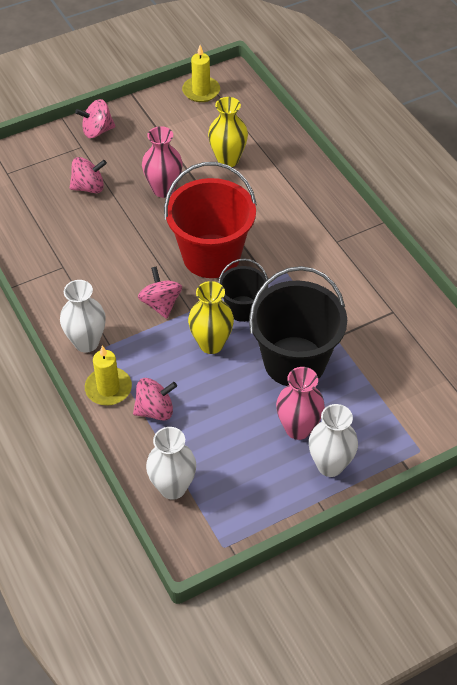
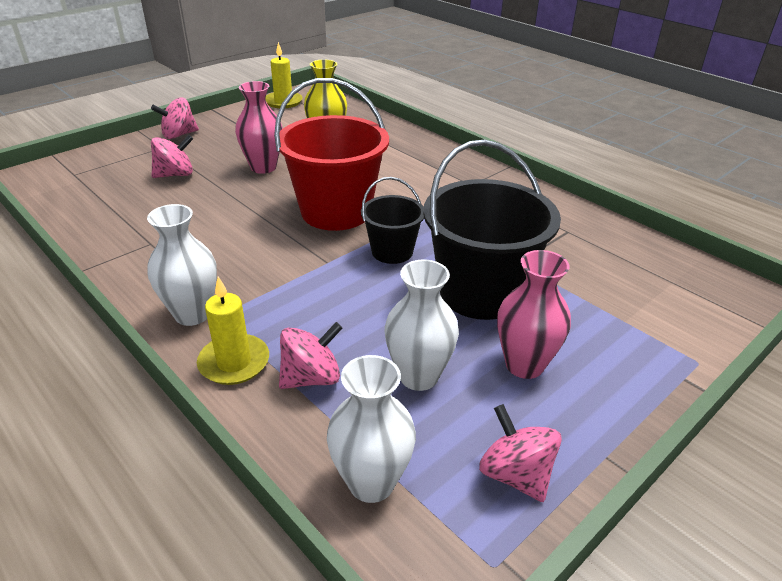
camera: 15 degrees left, 15 degrees down
(161, 304) = (287, 261): pink spinning top -> pink spinning top (515, 474)
(211, 344) = (366, 291): yellow vase -> none
(330, 465) = (593, 403): white vase -> white vase (418, 376)

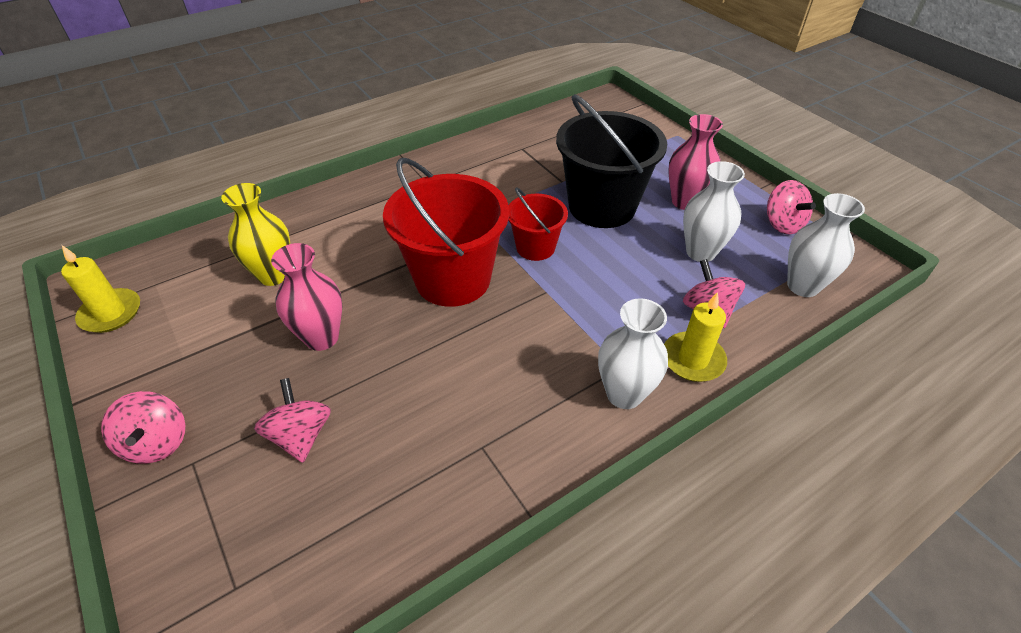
camera: 80 degrees left, 10 degrees up
(392, 251) = (535, 247): black bucket -> red bucket
(515, 474) = (782, 224): pink spinning top -> pink spinning top turned 90 degrees counterclockwise

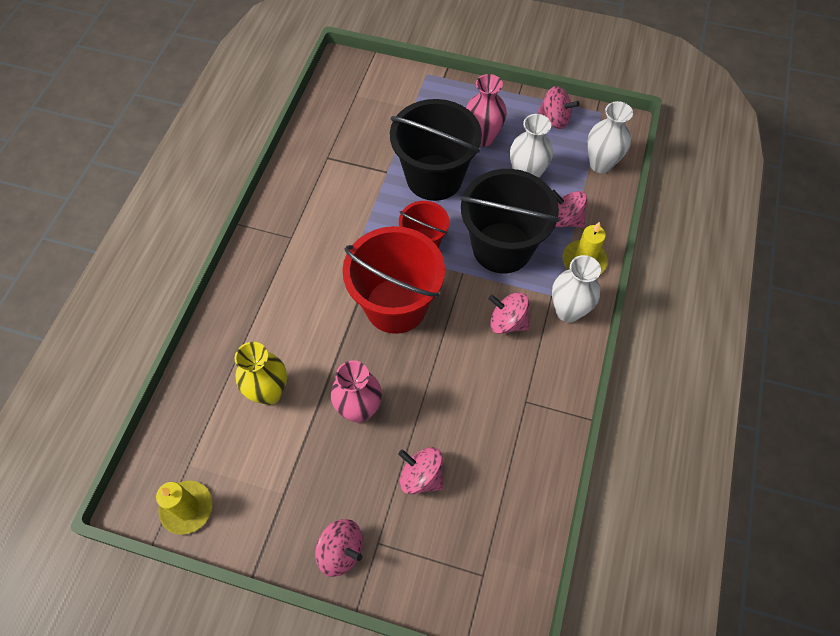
camera: 40 degrees left, 15 degrees up
(544, 360) = (507, 322): none -> pink spinning top
(609, 295) = (502, 248): none -> black bucket

